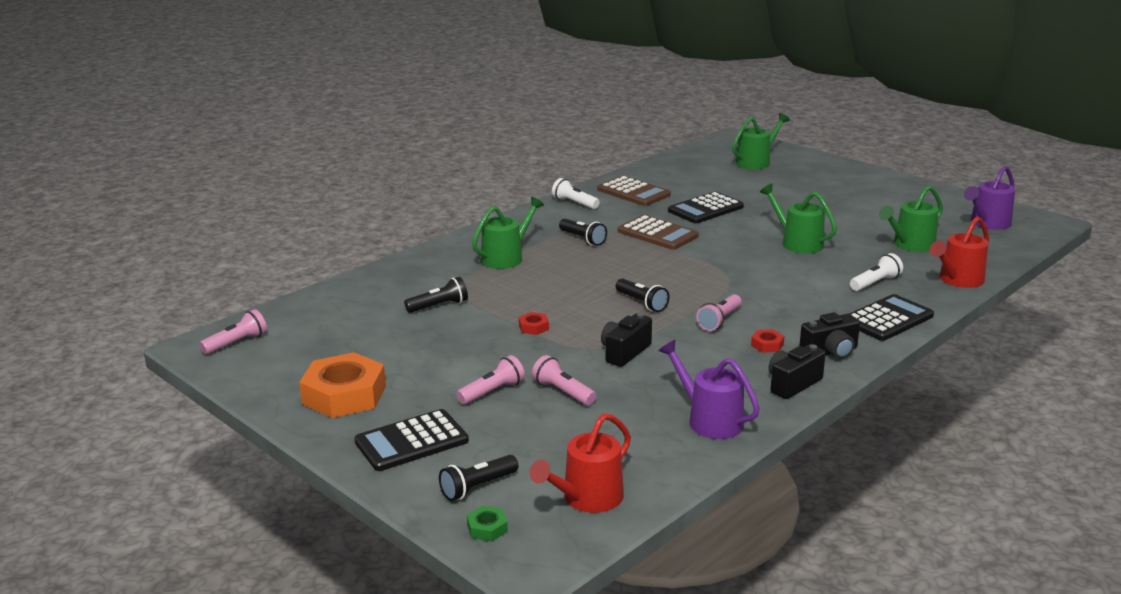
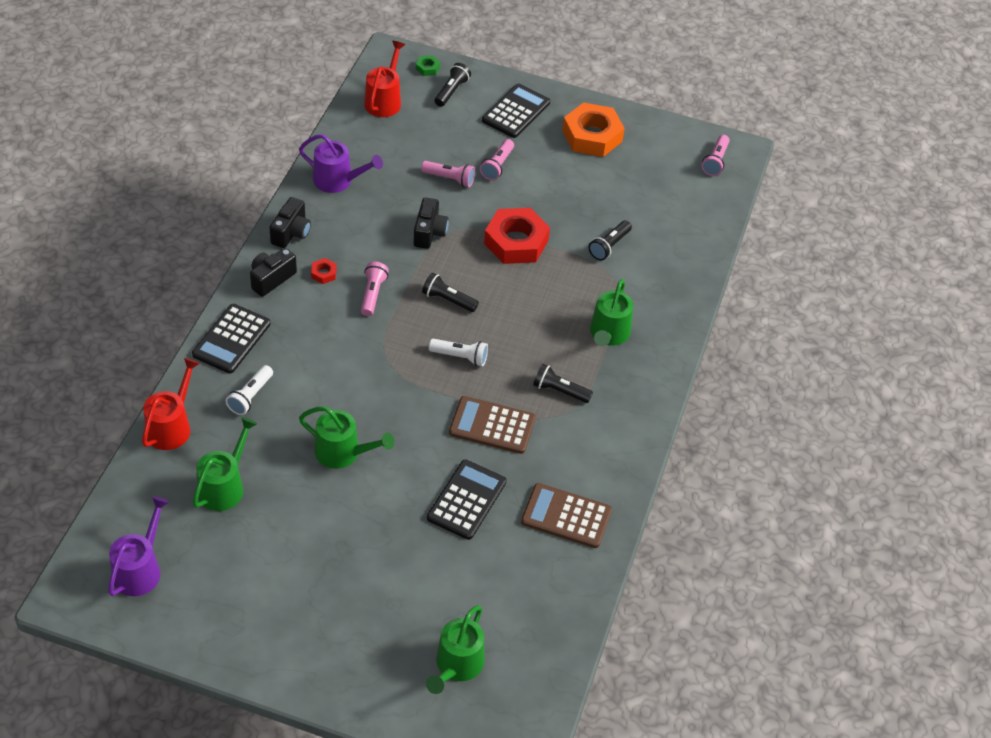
camera: 150 degrees right, 25 degrees up
(533, 327) = (516, 242): red nut -> red nut, size x2.40
(574, 203) = (615, 466): white flashlight -> white flashlight (460, 357)

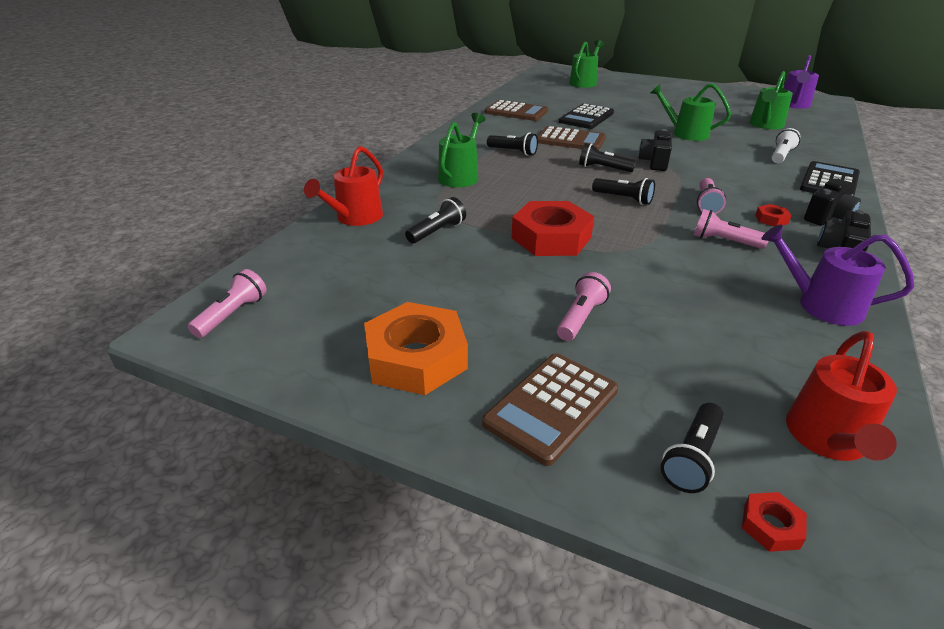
camera: 170 degrees left, 15 degrees down
(171, 426) = (833, 145): red watering can -> red watering can (355, 218)
(427, 68) = (771, 526): green nut -> red nut
(429, 232) = (662, 248): black camera -> black camera (654, 162)
(449, 179) = (652, 303): pink flashlight -> pink flashlight (724, 241)
(460, 357) = (603, 168): white flashlight -> black flashlight
(516, 111) = (551, 407): black calculator -> brown calculator

